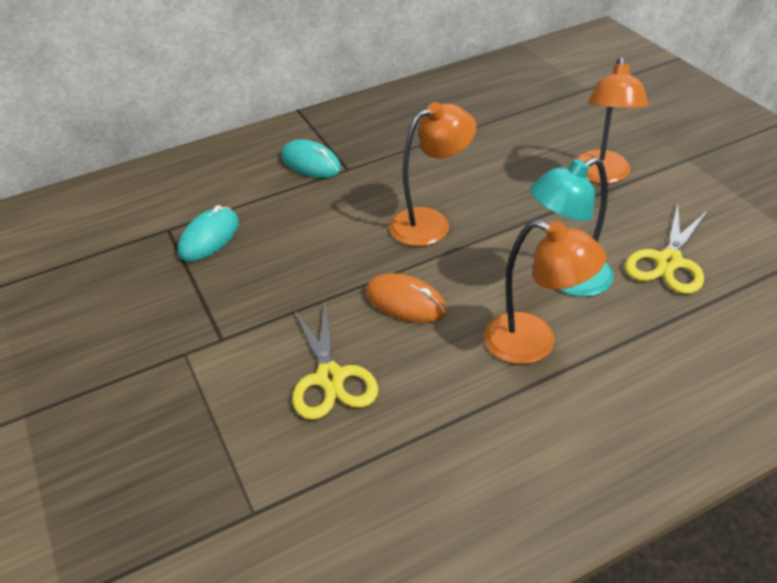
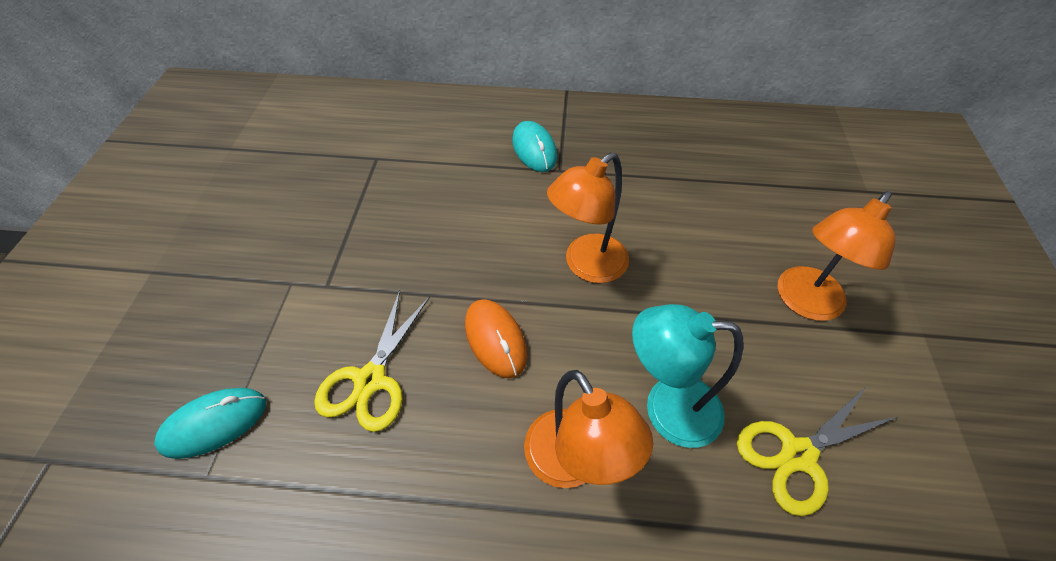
camera: 30 degrees right, 10 degrees up
(209, 237) = (398, 182): turquoise mouse -> turquoise mouse (214, 423)
(431, 223) = (586, 266): orange lamp -> orange lamp turned 135 degrees clockwise

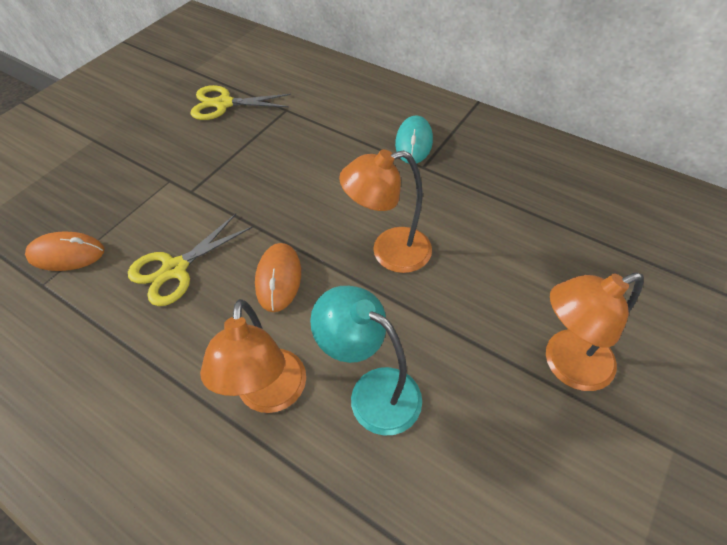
camera: 30 degrees right, 0 degrees up
(214, 423) = (66, 254): turquoise mouse -> orange mouse
(798, 455) = (458, 485): yellow scissors -> yellow scissors (224, 104)

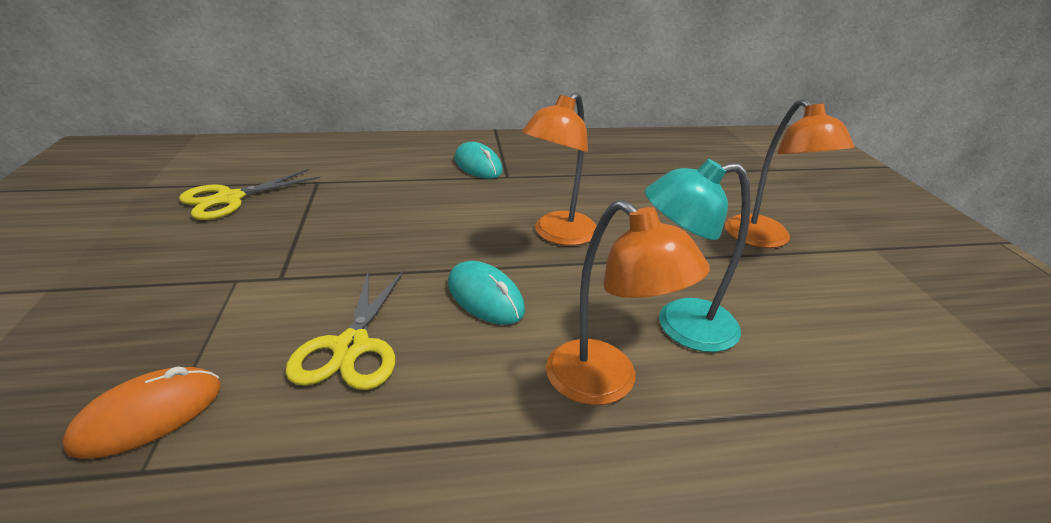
camera: 45 degrees left, 20 degrees down
(278, 278) = (485, 297): orange mouse -> turquoise mouse
(566, 365) = (765, 239): orange lamp -> orange lamp turned 45 degrees counterclockwise

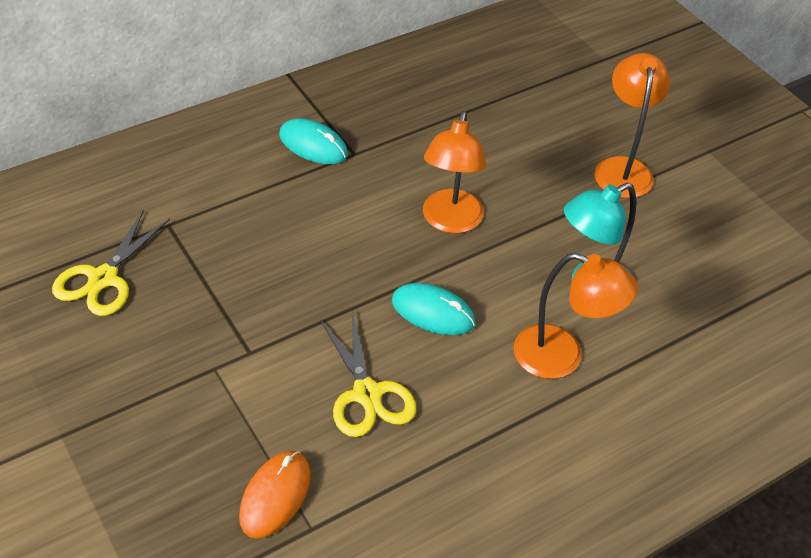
camera: 25 degrees left, 15 degrees up
(765, 239) = (622, 168): orange lamp -> orange lamp turned 135 degrees counterclockwise

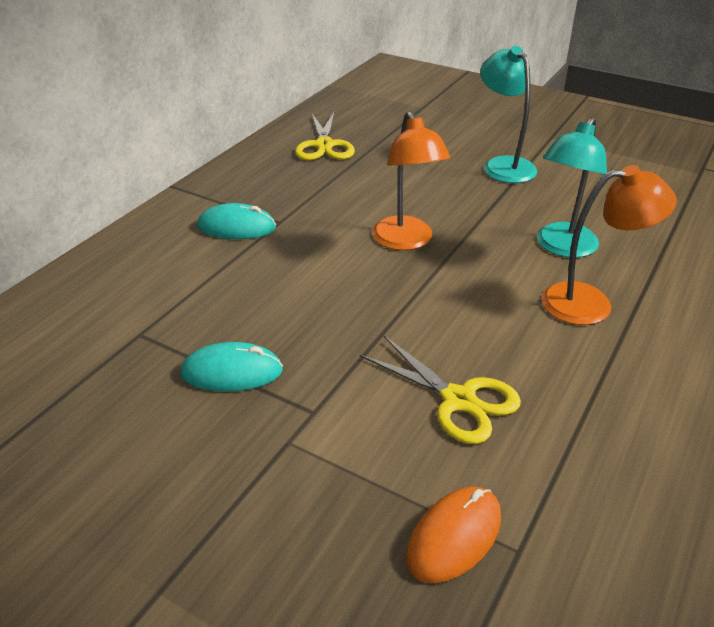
camera: 25 degrees left, 10 degrees down
(103, 278) = (100, 407): yellow scissors -> yellow scissors (324, 145)
(275, 496) = (454, 536): orange mouse -> orange mouse turned 45 degrees clockwise
(433, 312) = (454, 311): turquoise mouse -> turquoise mouse (232, 372)
(622, 168) = (503, 165): orange lamp -> turquoise lamp

